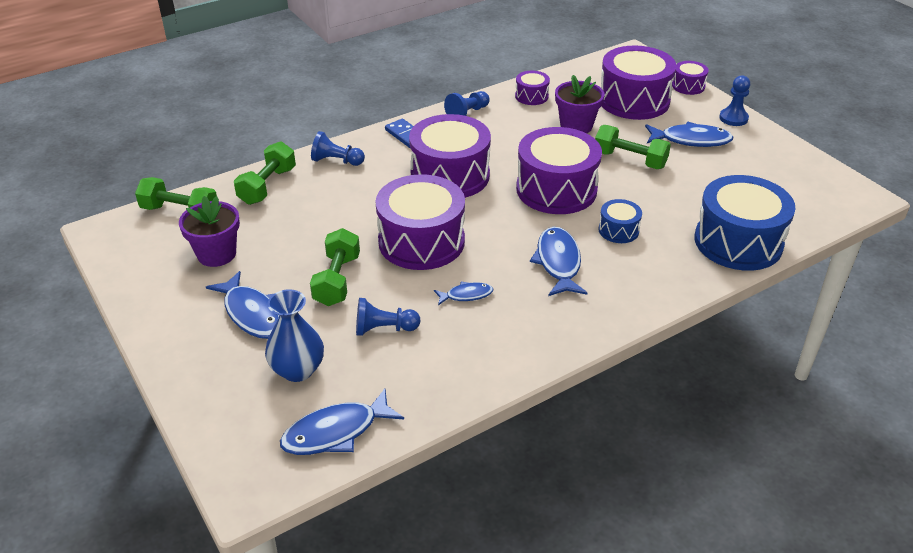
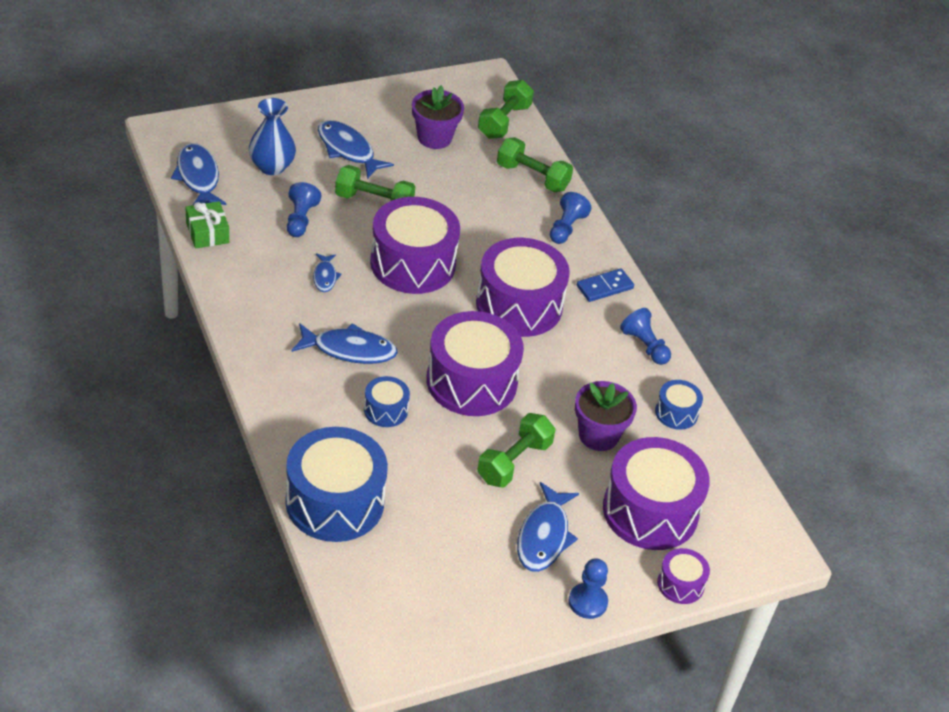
camera: 95 degrees right, 5 degrees up
(252, 314) = (348, 150): blue fish -> blue fish turned 75 degrees clockwise
(434, 400) = (207, 232): none -> green gift
(531, 96) = (676, 413): purple drum -> blue drum

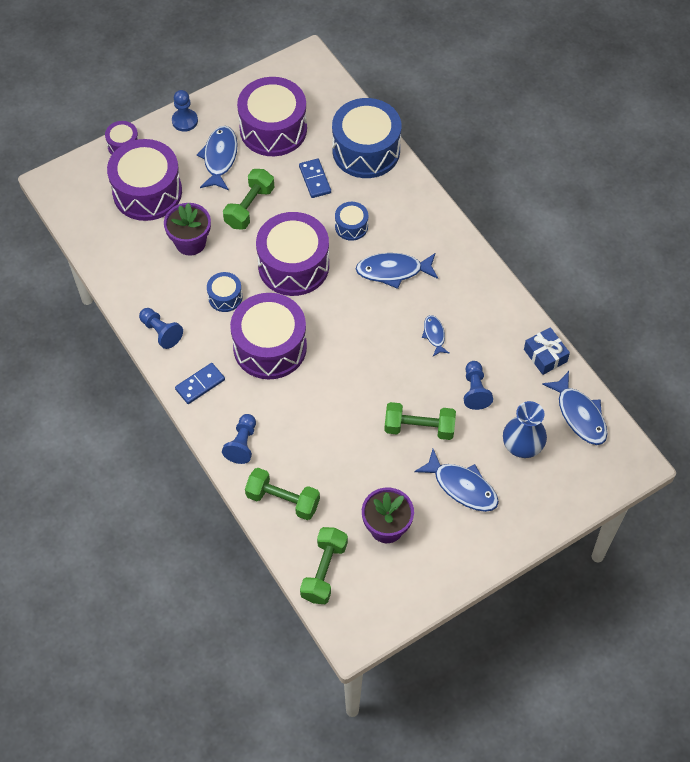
camera: 175 degrees right, 15 degrees up
(207, 232) = (545, 355): green gift -> blue gift
(413, 263) = (367, 368): purple drum -> purple drum (273, 129)
(417, 478) = (315, 179): none -> blue domino
(676, 413) = (132, 276): blue drum -> blue drum (225, 297)

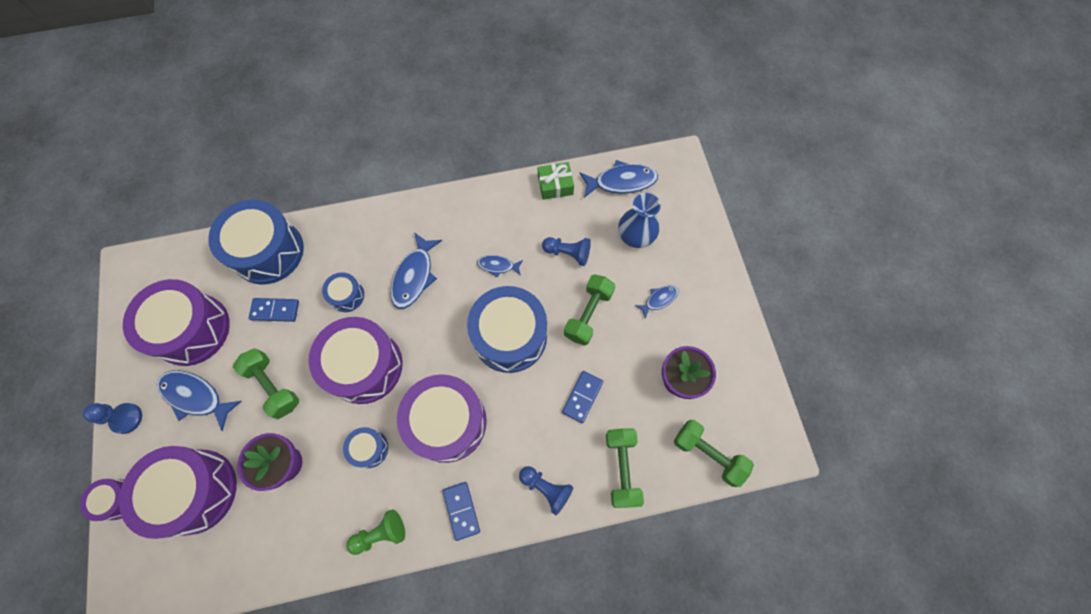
camera: 70 degrees left, 10 degrees up
(161, 332) = (380, 533): blue pawn -> green pawn
(283, 500) = (622, 468): green dumbbell -> green dumbbell turned 45 degrees counterclockwise
(335, 448) = (582, 397): none -> blue domino
(368, 369) = (510, 336): none -> blue drum
(462, 486) = (659, 299): blue fish -> blue fish, size x0.56
(545, 355) = (555, 185): blue gift -> green gift

